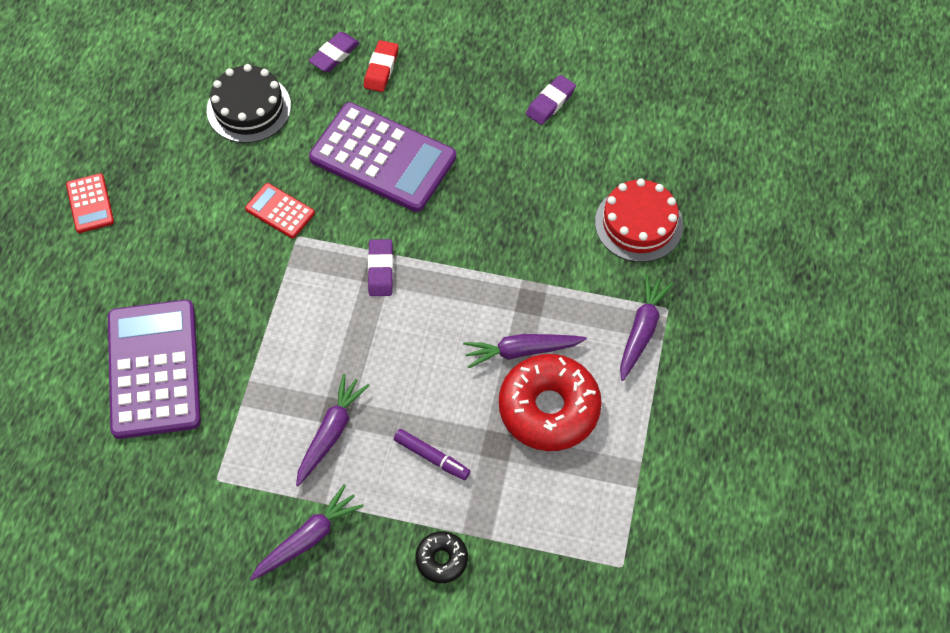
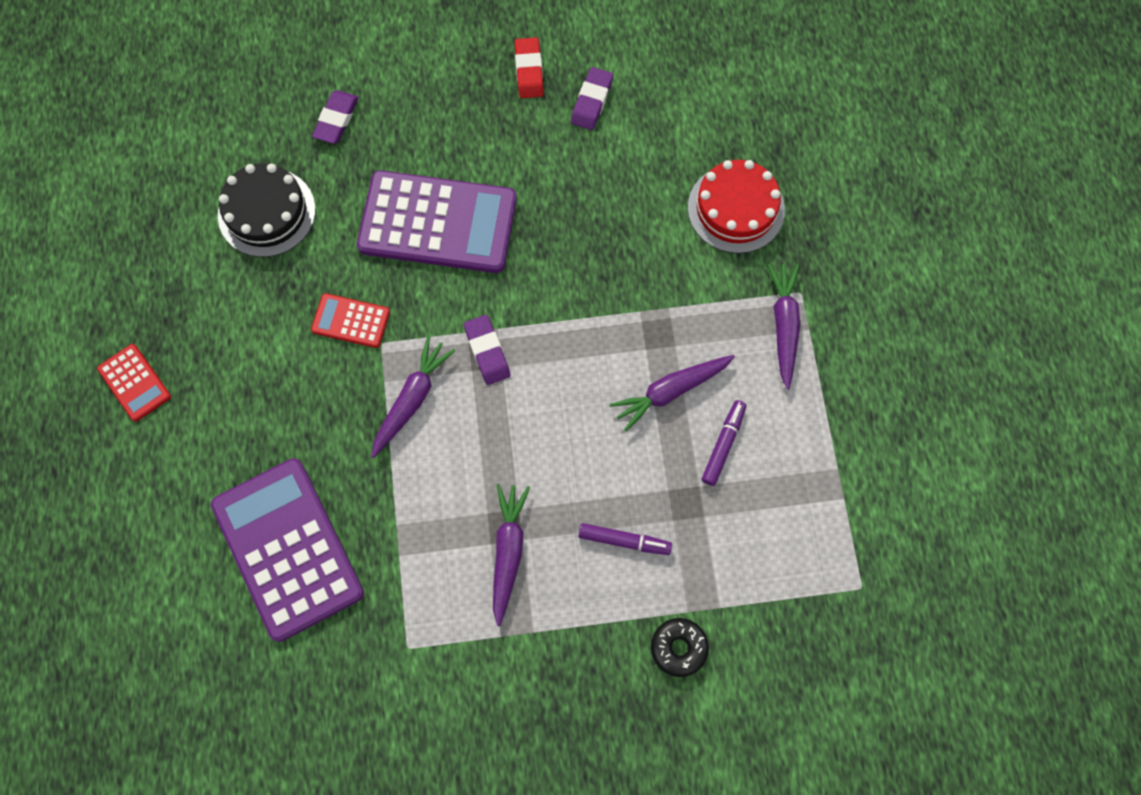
camera: 20 degrees left, 10 degrees up
(308, 538) = (531, 676): purple carrot -> purple carrot (412, 399)
(381, 69) = (394, 120): red eraser -> red eraser (529, 71)
(549, 408) = (723, 444): red donut -> purple marker

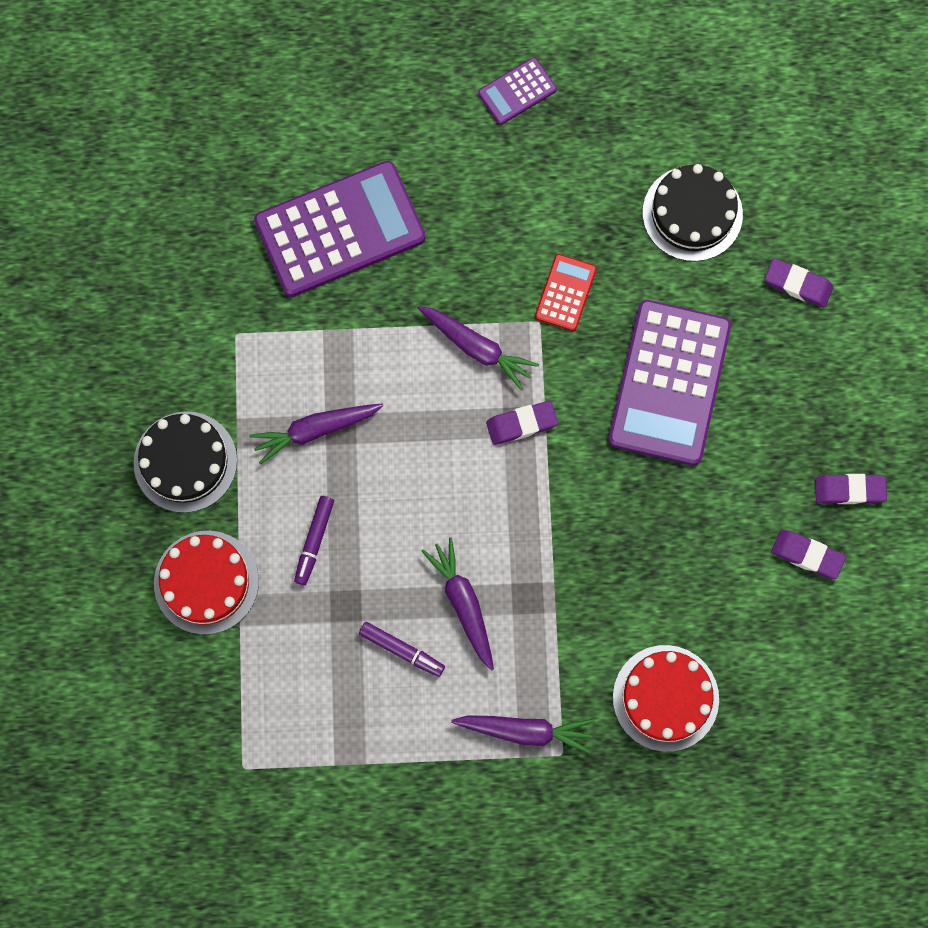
camera: 95 degrees right, 5 degrees up
(134, 383) = (517, 91): red calculator -> purple calculator
(508, 552) = (315, 430): purple carrot -> purple carrot turned 150 degrees clockwise
(529, 71) = (849, 490): red eraser -> purple eraser
(552, 686) = (185, 462): none -> black cake
(678, 648) = (206, 582): black donut -> red cake

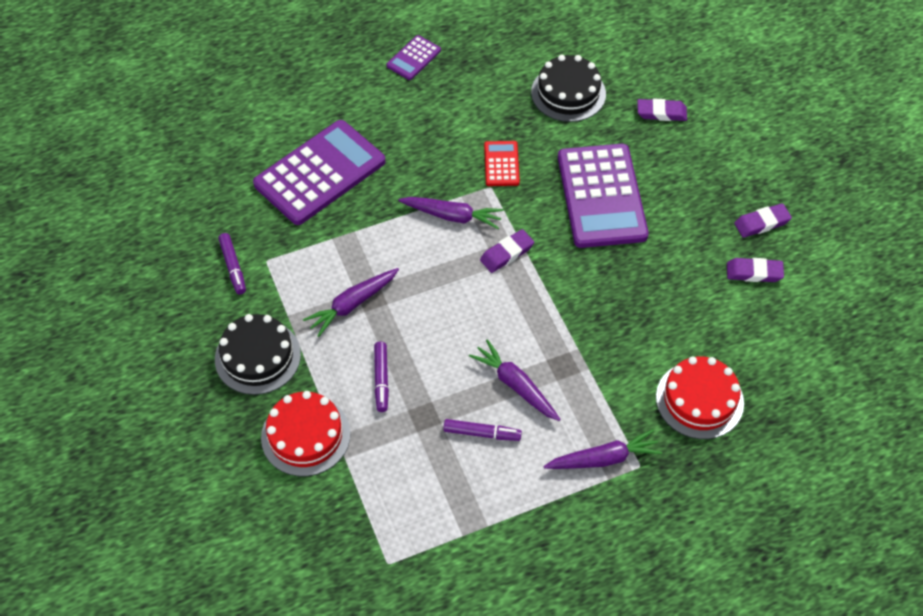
camera: 20 degrees left, 20 degrees down
(195, 329) = (233, 267): none -> purple marker

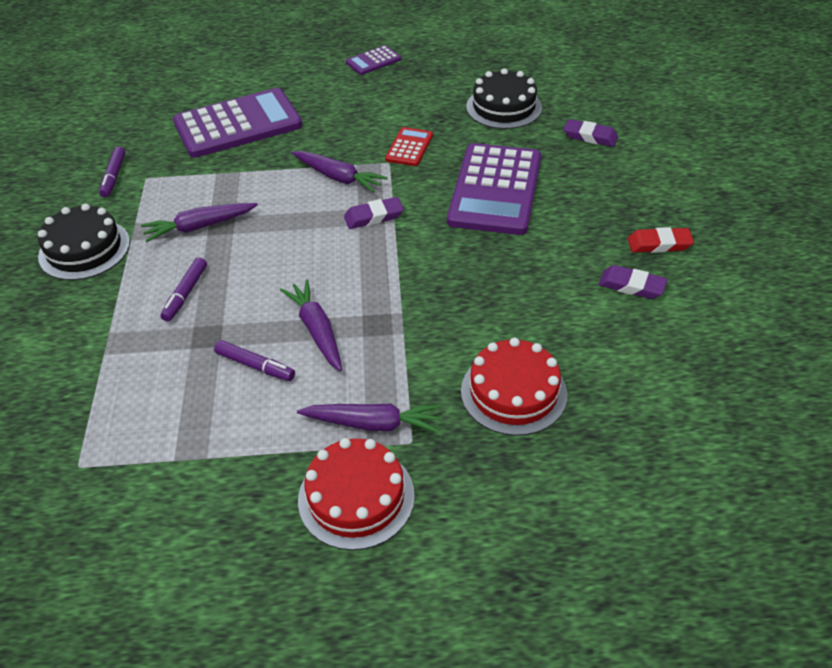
camera: 20 degrees right, 10 degrees down
(305, 435) = (80, 324): red cake -> red cake (356, 497)
(762, 223) = (659, 244): purple eraser -> red eraser

